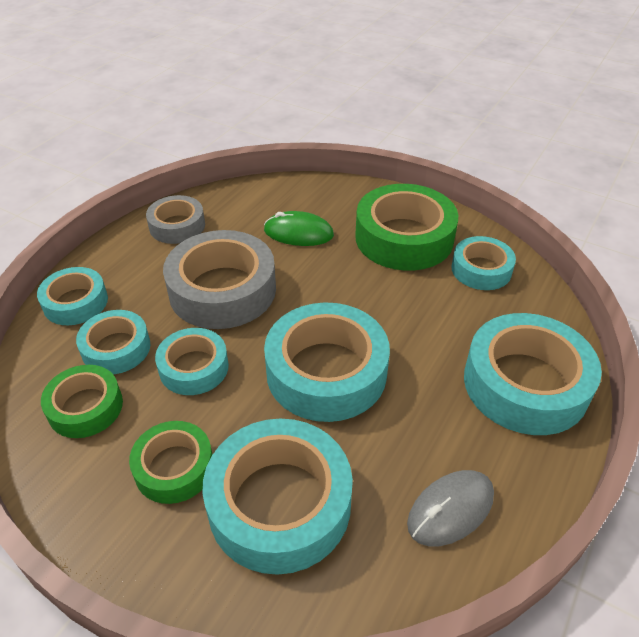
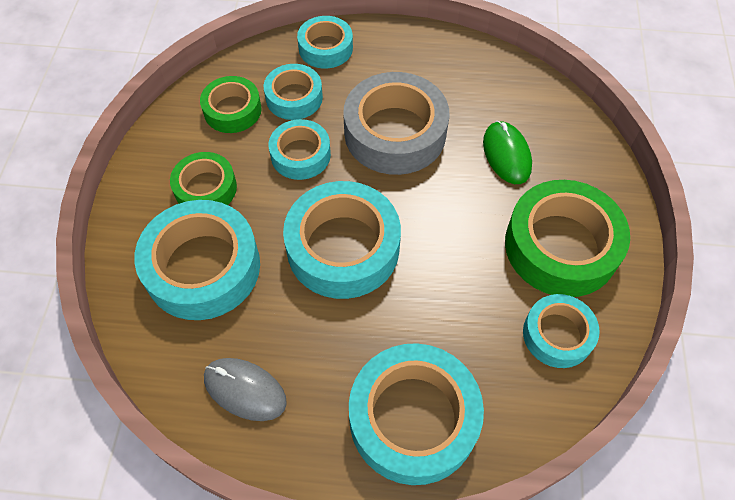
camera: 65 degrees right, 15 degrees up
(177, 226) = (454, 62): grey tape -> none

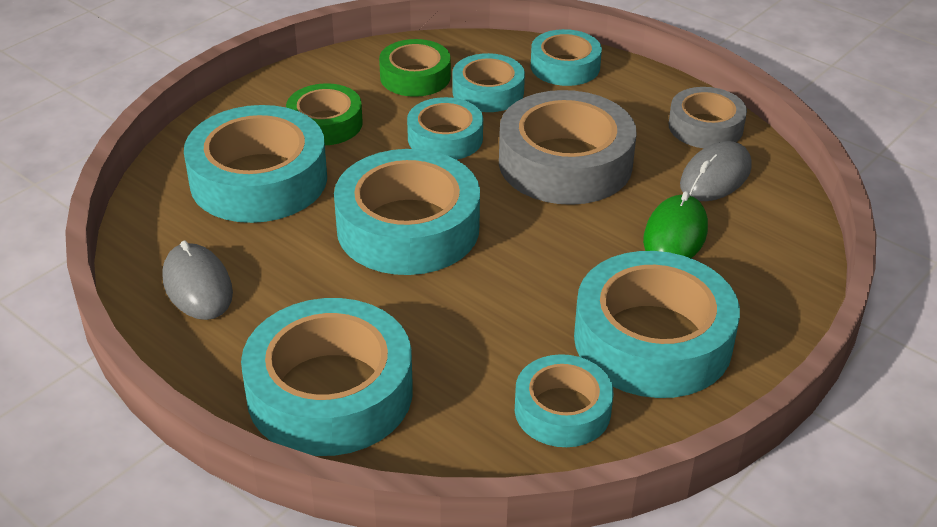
camera: 35 degrees right, 20 degrees down
(453, 55) = (705, 127): none -> grey tape
(491, 93) = (715, 176): none -> grey mouse
(561, 246) = (652, 340): green tape -> turquoise tape

